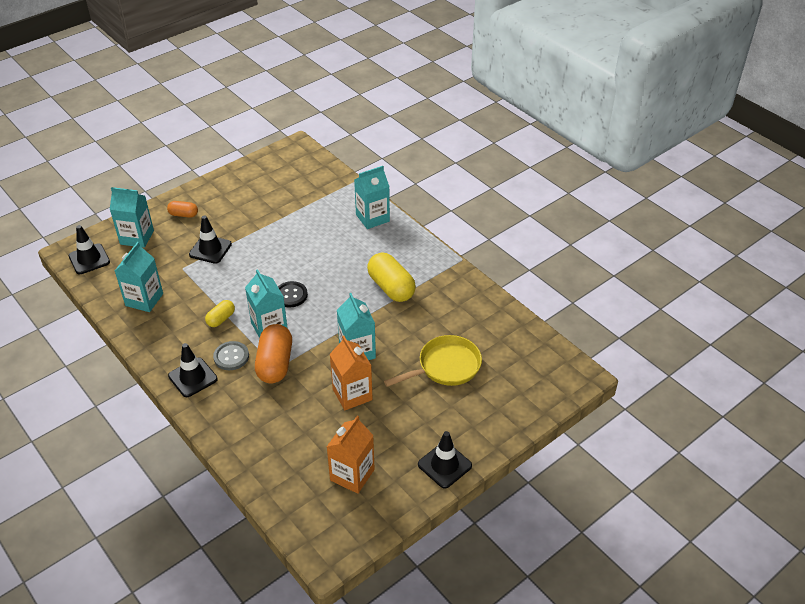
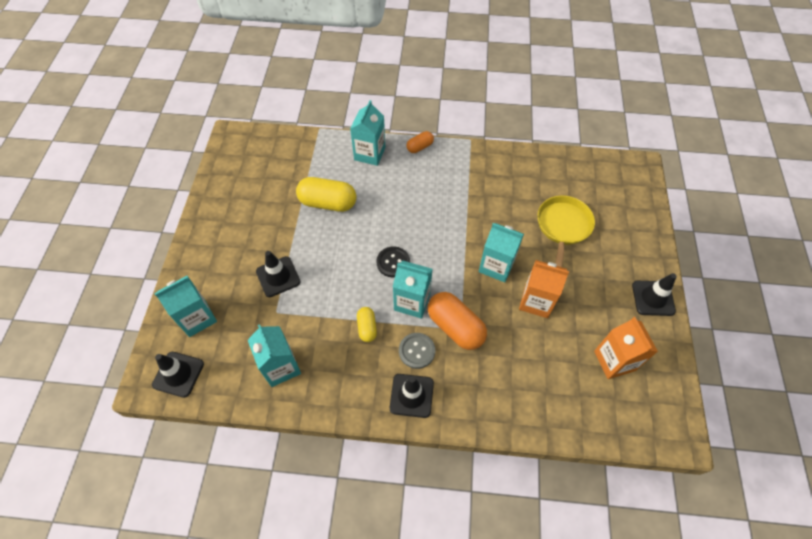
camera: 45 degrees left, 15 degrees up
(183, 214) = (212, 265): orange capsule -> orange capsule (420, 147)
(391, 287) = (453, 198): yellow capsule -> yellow capsule (328, 203)

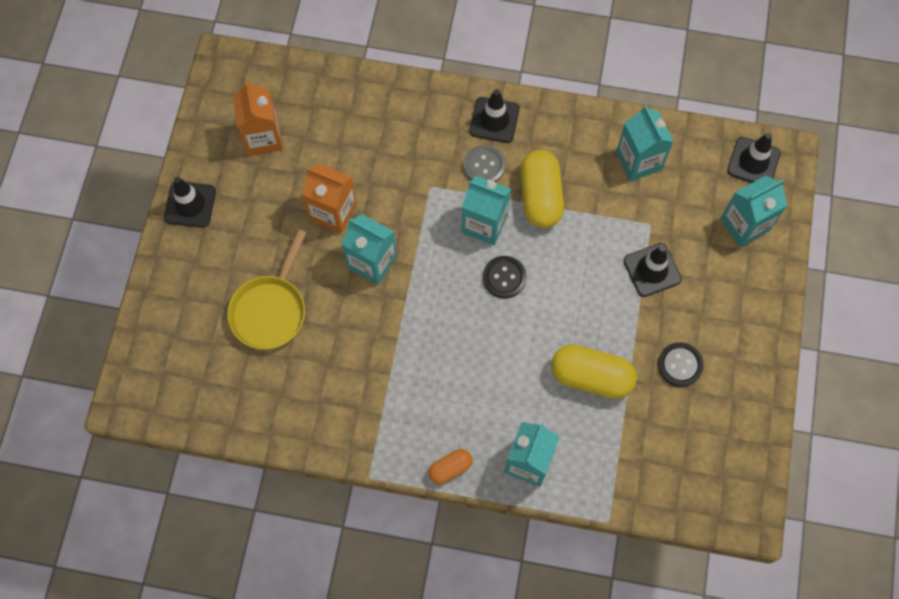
camera: 175 degrees left, 10 degrees up
(264, 214) = (680, 365): none -> black button
(367, 327) = (540, 197): yellow capsule -> yellow capsule, size x1.86
(455, 327) = (436, 189): orange capsule -> none

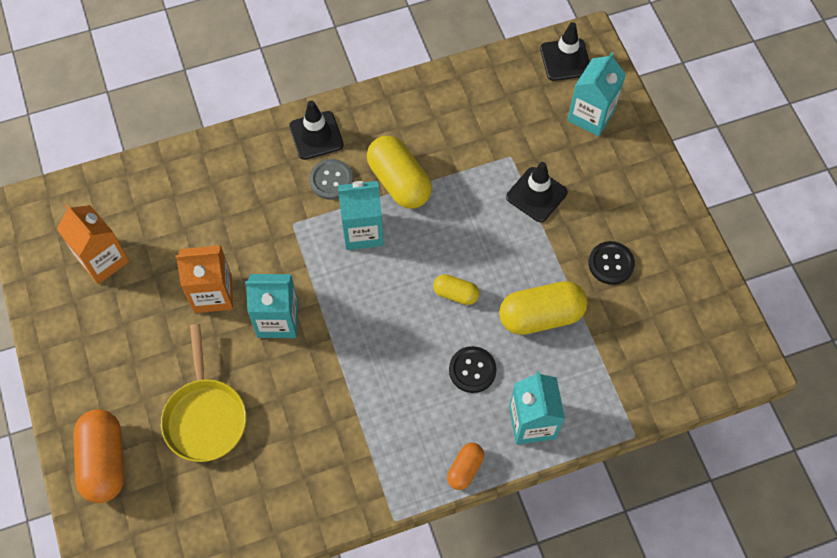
camera: 30 degrees left, 5 degrees down
(175, 303) = (104, 461): none -> orange capsule
(190, 204) = (65, 359): black traffic cone -> none
(504, 277) = (410, 270): black button -> black button (472, 370)
(530, 319) = (455, 294): none -> yellow capsule
(638, 161) = (467, 107): turquoise carton -> none

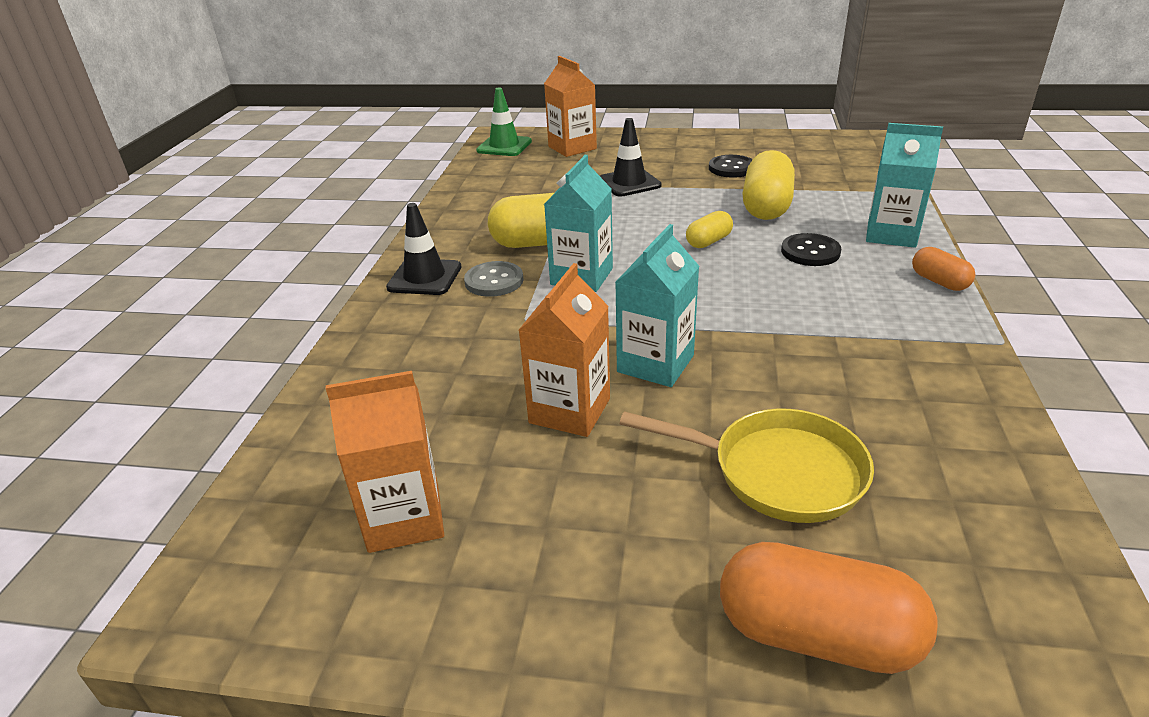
camera: 60 degrees left, 30 degrees down
(565, 60) = (504, 146): black traffic cone -> green traffic cone
(591, 115) = (572, 148): turquoise carton -> orange carton

